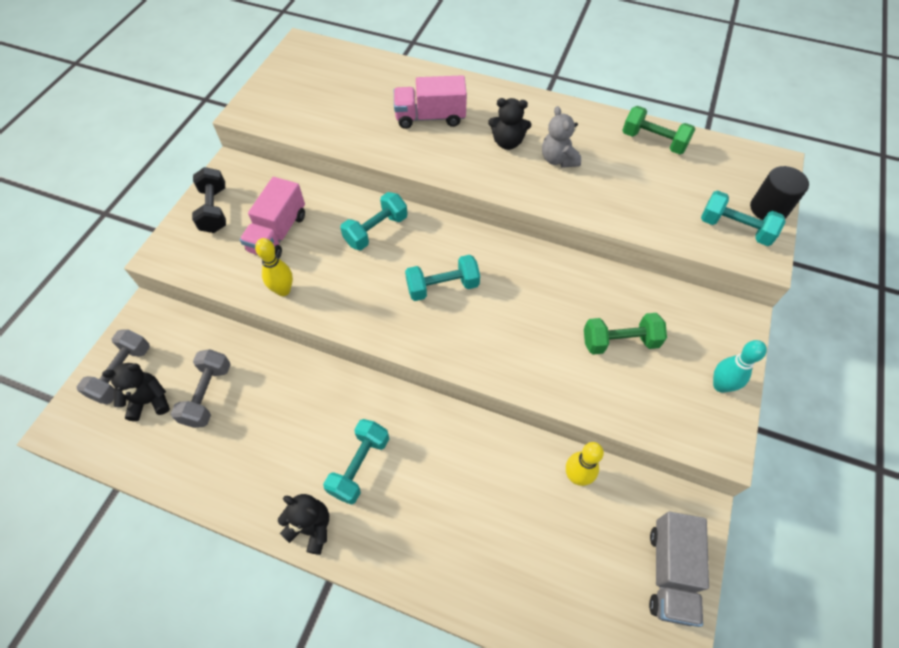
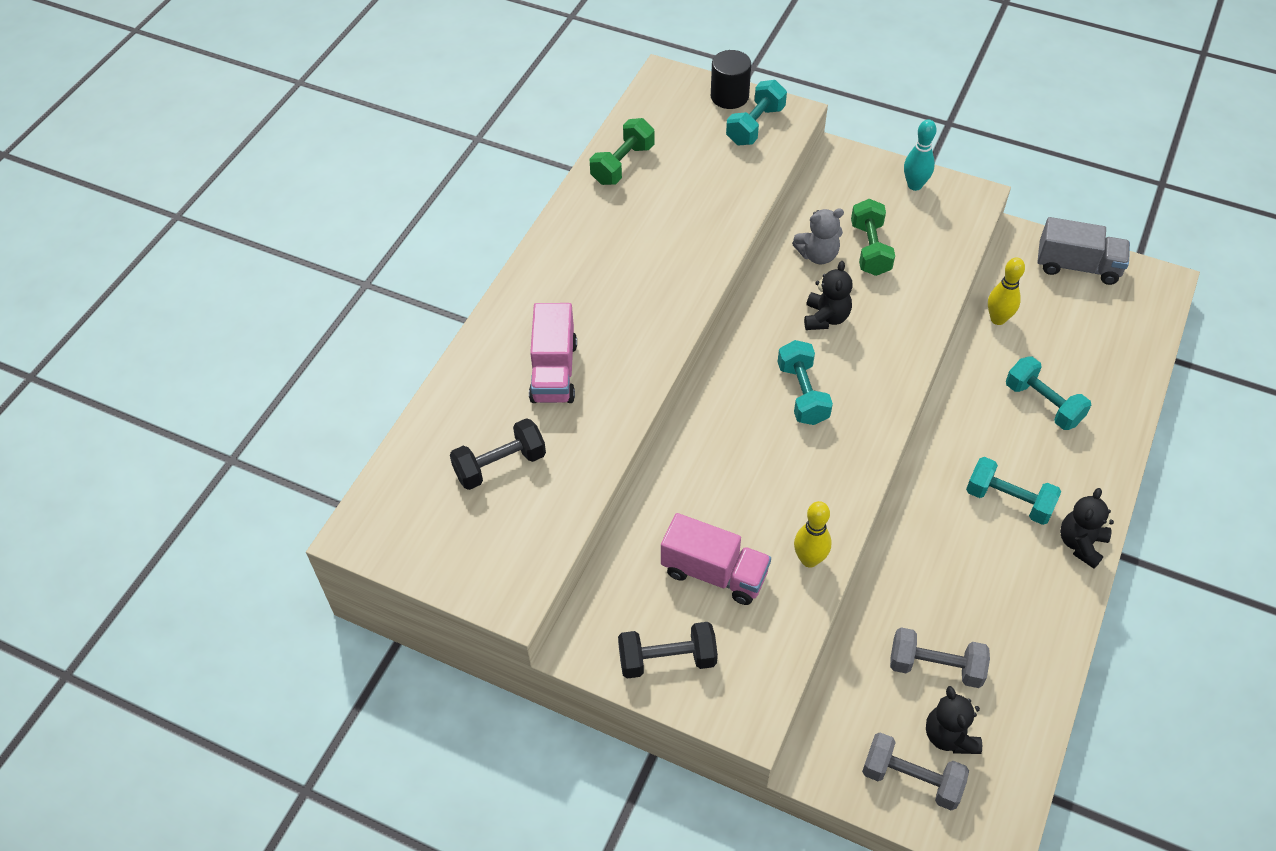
camera: 85 degrees left, 5 degrees down
(349, 98) = (500, 465): none -> black dumbbell
(376, 230) = (714, 460): turquoise dumbbell -> turquoise dumbbell (1043, 404)
(507, 142) = (610, 295): black teddy bear -> black teddy bear (825, 318)
(558, 159) = (644, 250): grey teddy bear -> grey teddy bear (817, 255)

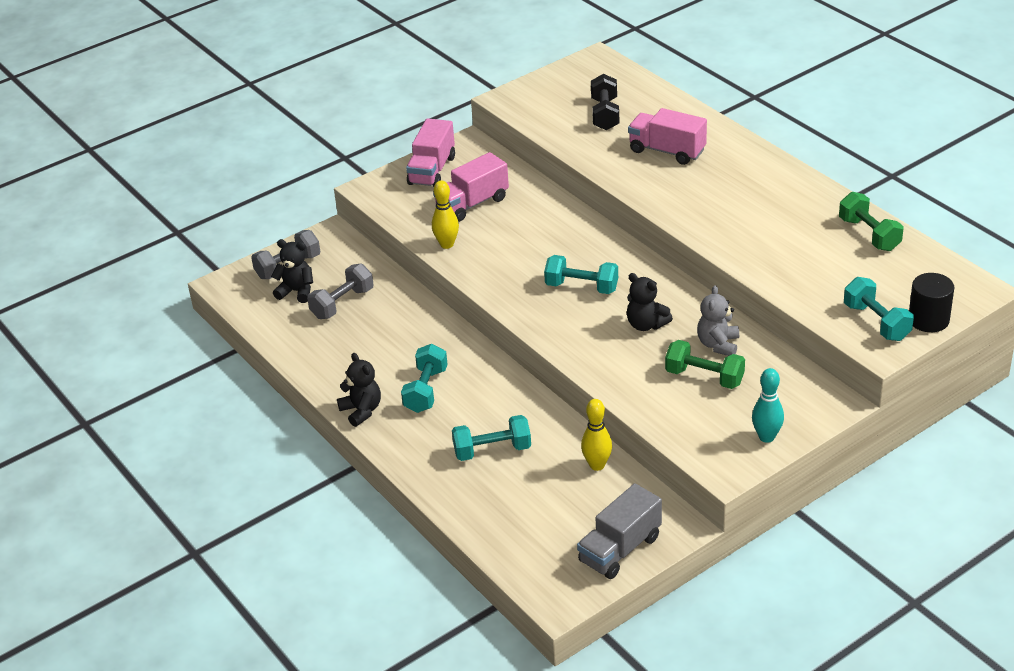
camera: 120 degrees right, 15 degrees down
(667, 659) = (432, 170): black dumbbell -> pink truck
(1008, 501) = (426, 390): turquoise dumbbell -> turquoise dumbbell turned 45 degrees counterclockwise

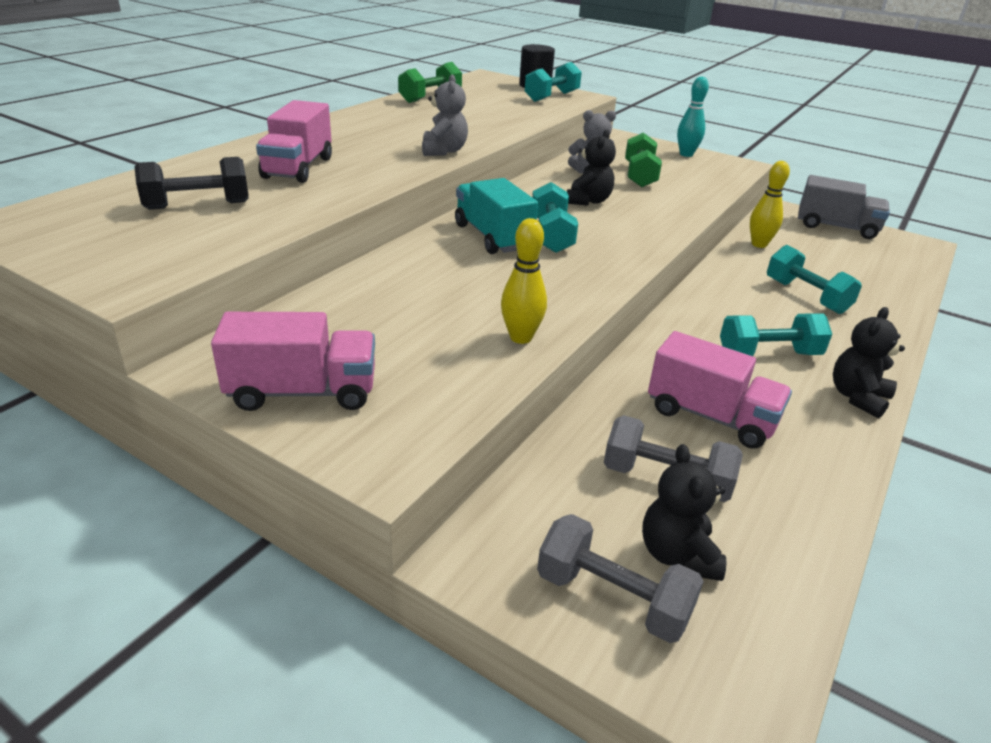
camera: 115 degrees left, 5 degrees down
(472, 204) = (401, 332): pink truck -> pink truck (710, 416)
(588, 258) = (493, 237): none -> turquoise truck
(693, 220) = (443, 151): none -> grey teddy bear

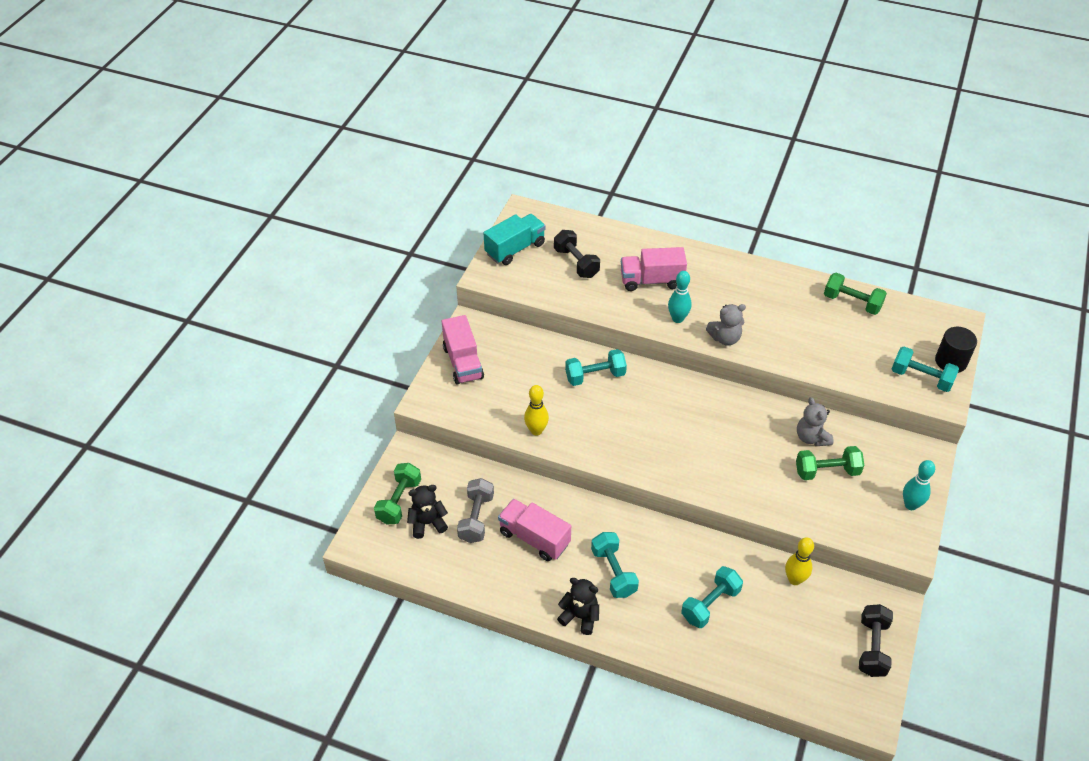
camera: 80 degrees right, 15 degrees up
(388, 167) = (677, 319): none -> turquoise bowling pin
(493, 237) = (655, 398): turquoise truck -> turquoise truck (515, 249)
(551, 235) = (673, 427): turquoise dumbbell -> turquoise dumbbell (595, 376)
(588, 201) = (747, 442): black teddy bear -> none
(612, 598) = (399, 501): grey dumbbell -> green dumbbell
(710, 416) = (534, 538): pink truck -> pink truck turned 105 degrees clockwise
(836, 227) = (872, 647): grey truck -> black dumbbell

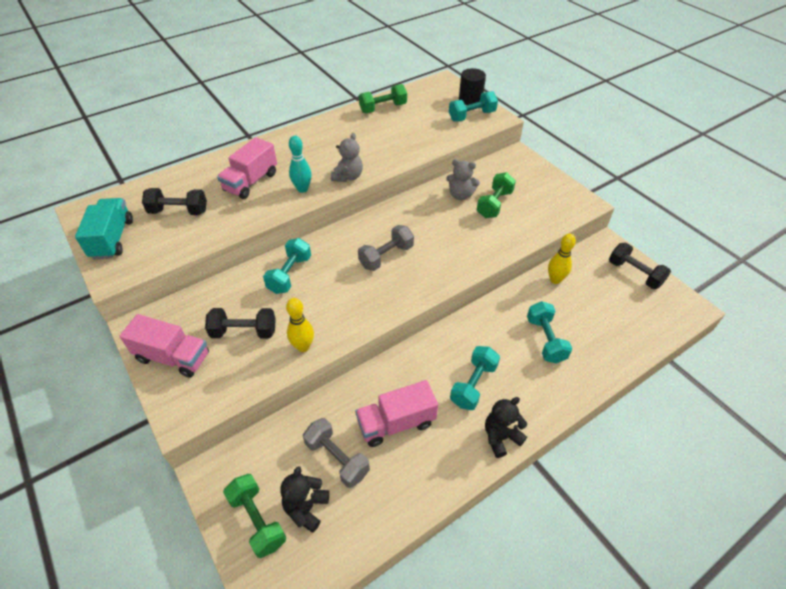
camera: 55 degrees left, 0 degrees up
(517, 386) = (244, 332): none -> black dumbbell
(613, 572) = (473, 385): turquoise dumbbell -> turquoise dumbbell turned 75 degrees counterclockwise
(676, 427) = (386, 256): none -> grey dumbbell
(910, 505) = (551, 184): turquoise bowling pin -> none

